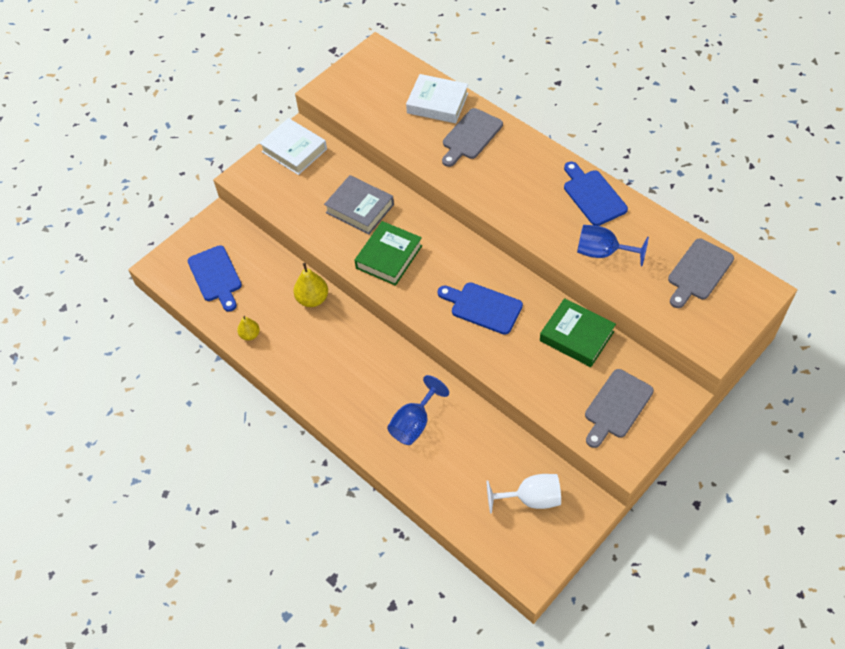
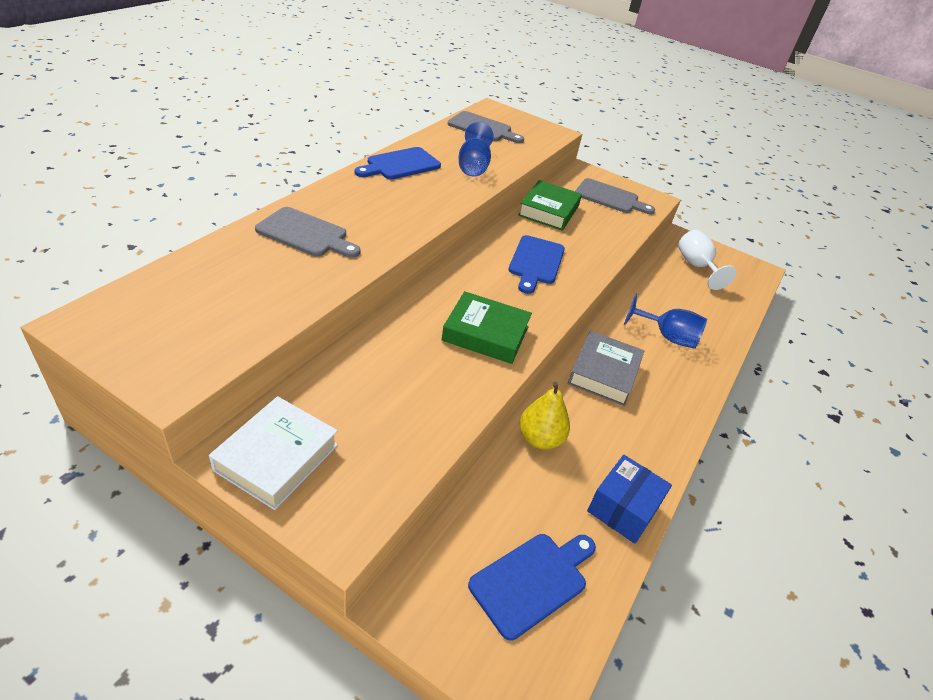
camera: 110 degrees left, 15 degrees down
(250, 335) = (623, 509): yellow pear -> blue box
(360, 208) = (406, 365): grey book -> grey book (604, 373)
(437, 103) = (234, 259): white book -> none

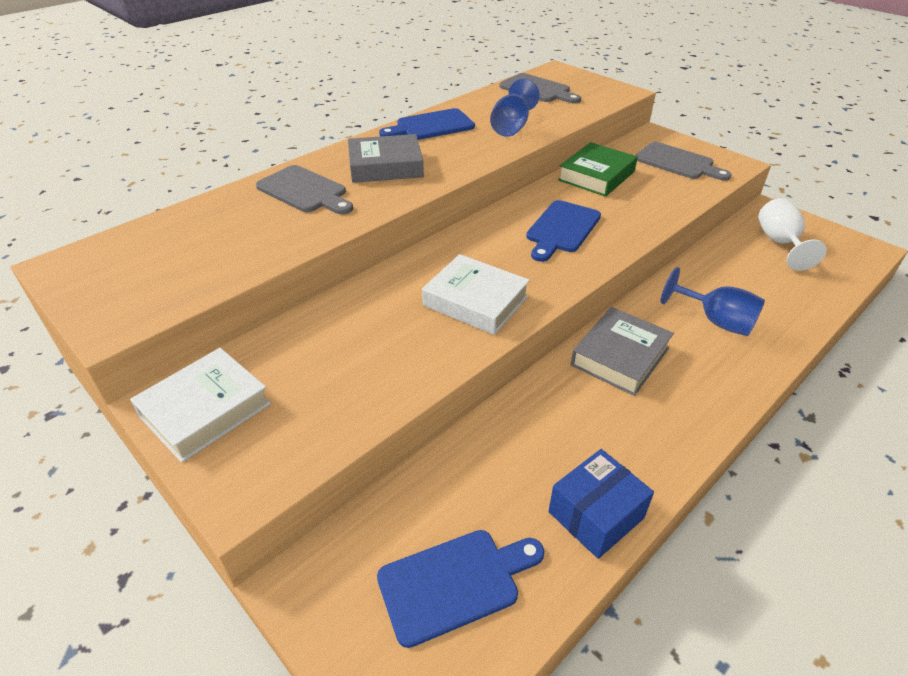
camera: 20 degrees right, 0 degrees up
(373, 207) = (385, 166): none -> grey book
(485, 333) = (475, 301): green book -> white book
(540, 439) = (517, 423): yellow pear -> none

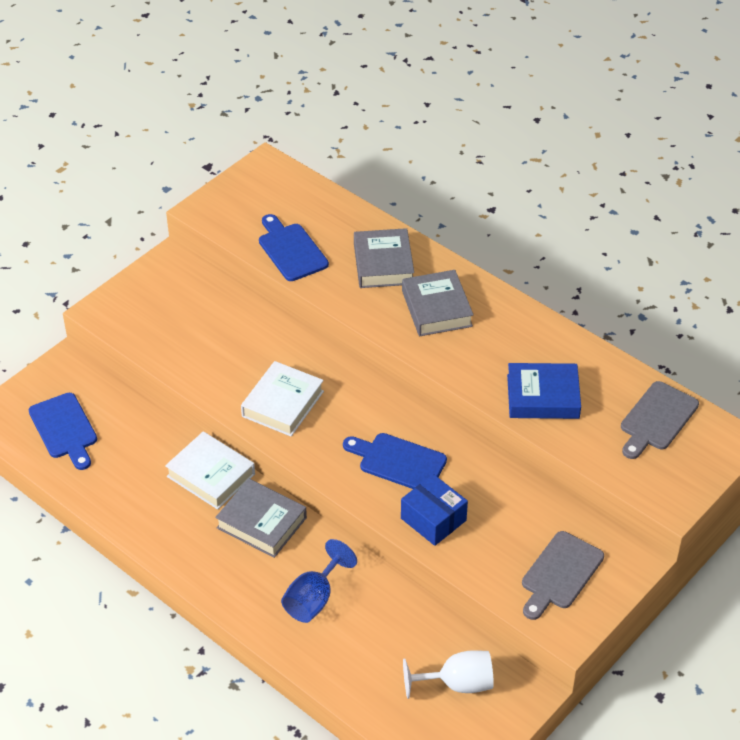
camera: 85 degrees right, 5 degrees up
(205, 410) = (164, 280): white book -> white book (211, 475)
(304, 191) = (383, 264): grey cutting board -> grey book
(431, 126) = (531, 332): blue cutting board -> blue cutting board (291, 250)
(511, 127) = (543, 396): blue goblet -> blue book
(596, 176) = (512, 495): green book -> none
(596, 515) = (108, 497): blue box -> blue box (433, 519)

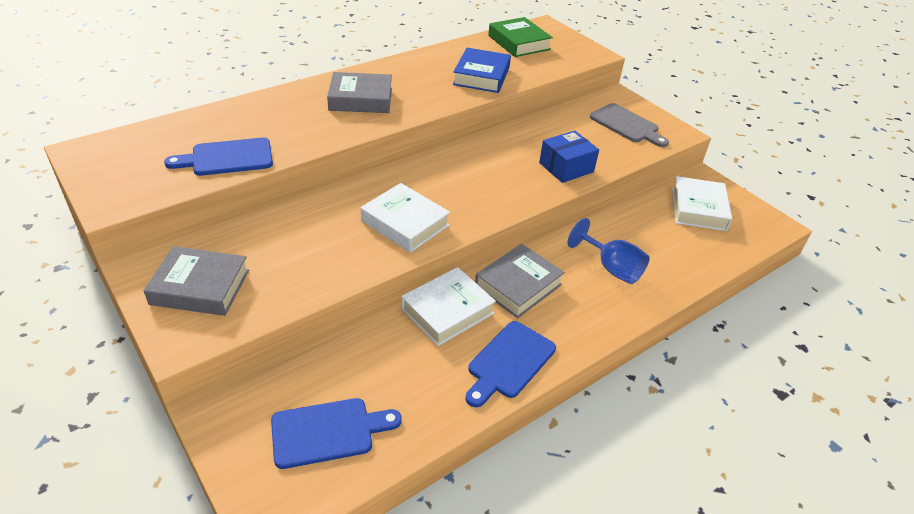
camera: 80 degrees left, 5 degrees down
(383, 264) = (287, 113): grey book -> grey book (200, 287)
(398, 462) = (499, 172): blue cutting board -> blue cutting board (509, 362)
(457, 684) = (698, 209): white goblet -> white book
(657, 419) = (519, 42): grey cutting board -> green book

